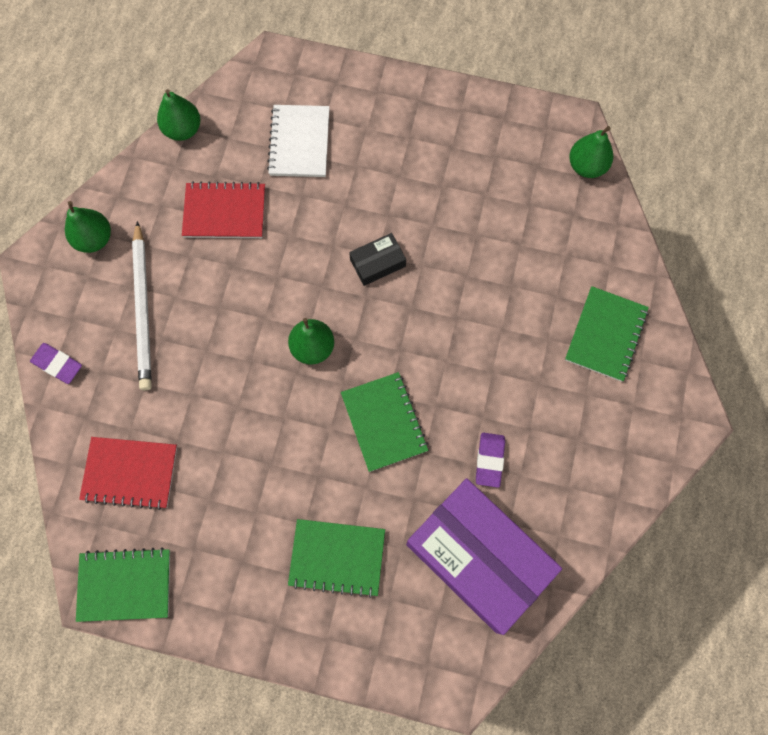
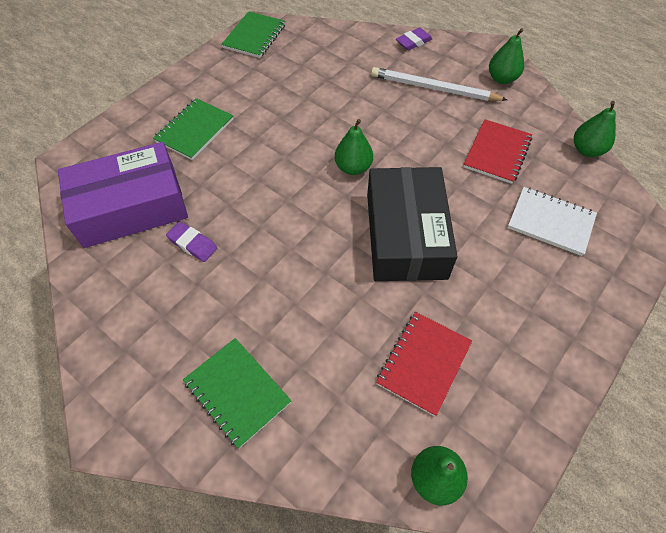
camera: 115 degrees right, 15 degrees down
(130, 473) = (320, 54): red notebook -> red notebook (423, 363)
(377, 263) = (405, 235): black box -> black box, size x2.37
(384, 422) = (268, 189): green notebook -> none

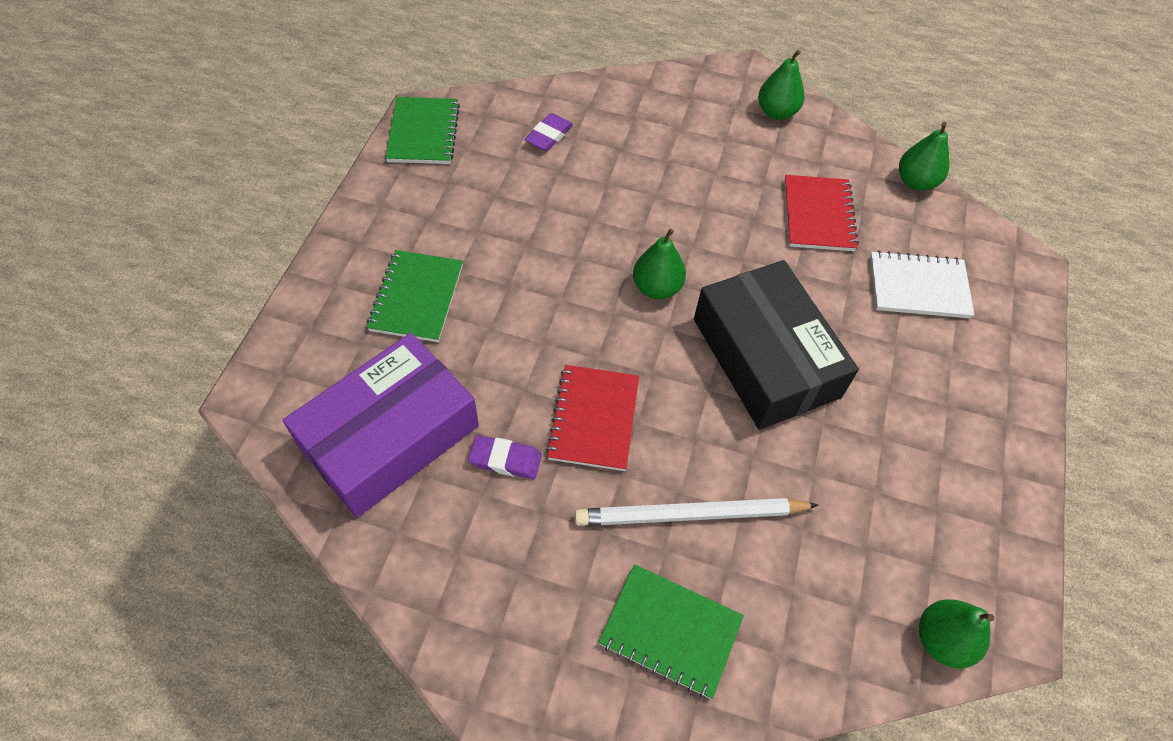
camera: 25 degrees left, 0 degrees up
(413, 42) = (643, 87): purple eraser -> purple eraser (549, 136)
(423, 363) = (864, 510): red notebook -> red notebook (594, 419)
(434, 88) = (701, 148): white pencil -> white pencil (690, 515)

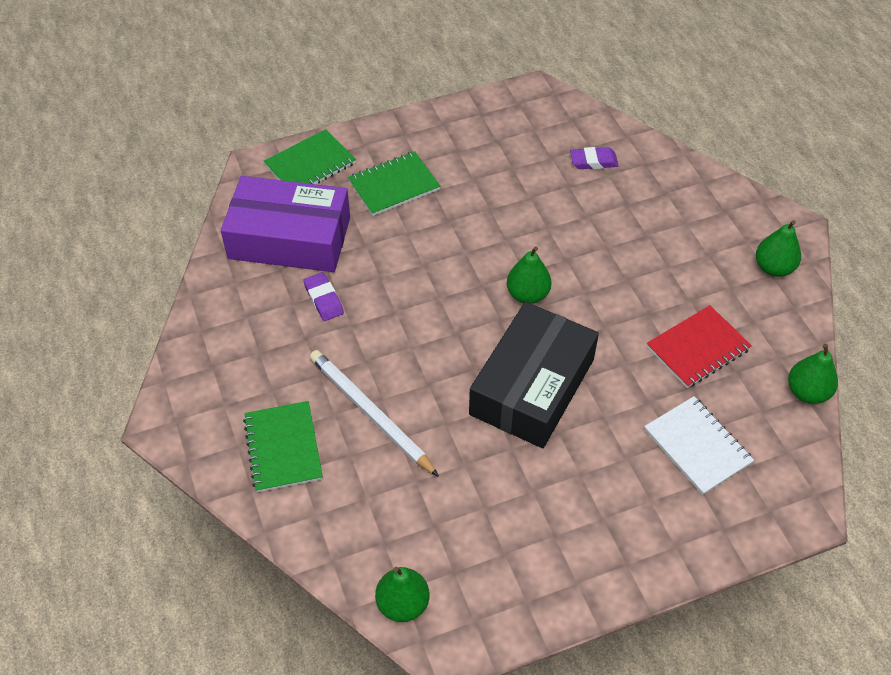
camera: 55 degrees right, 5 degrees down
(423, 133) = (522, 103): green notebook -> green notebook (310, 164)
(594, 419) = (392, 323): red notebook -> none

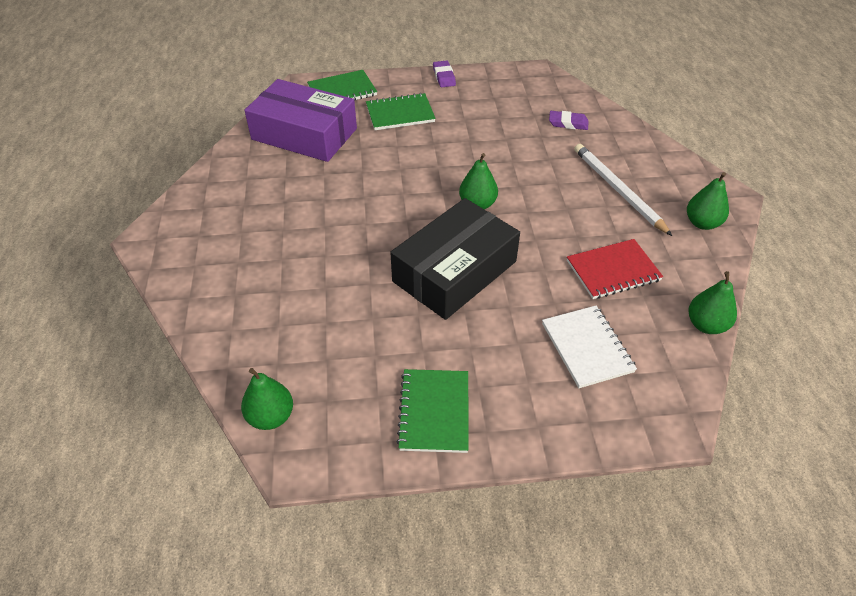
camera: 15 degrees right, 5 degrees down
(283, 448) = (229, 275): green notebook -> green notebook (434, 412)
(324, 299) = (311, 178): purple eraser -> purple eraser (444, 77)
(370, 413) = (310, 264): white pencil -> white pencil (618, 190)

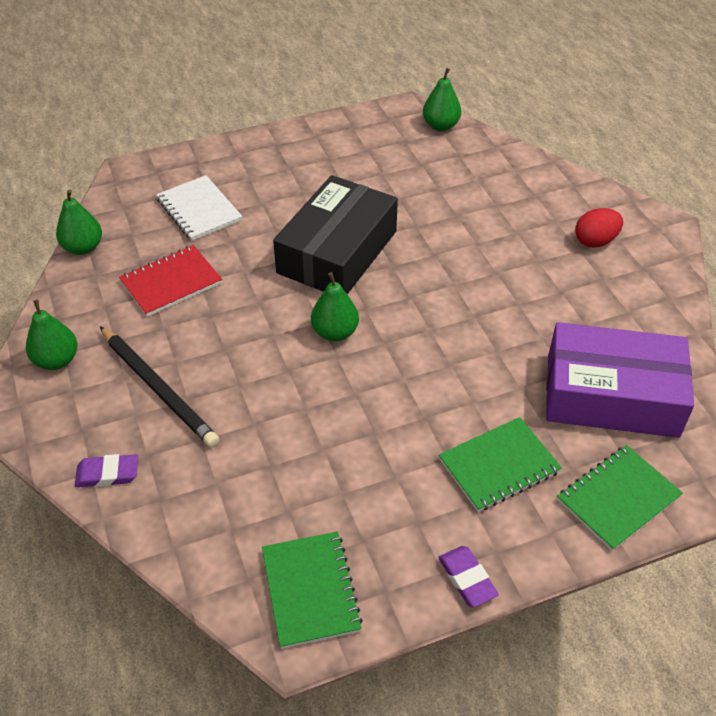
camera: 165 degrees right, 0 degrees up
(220, 237) = (595, 241): none -> red egg
(434, 412) = (319, 148): green notebook -> green notebook (310, 590)
(568, 123) = (231, 504): purple eraser -> purple eraser (107, 474)
(618, 190) = (158, 388): white pencil -> black pencil

